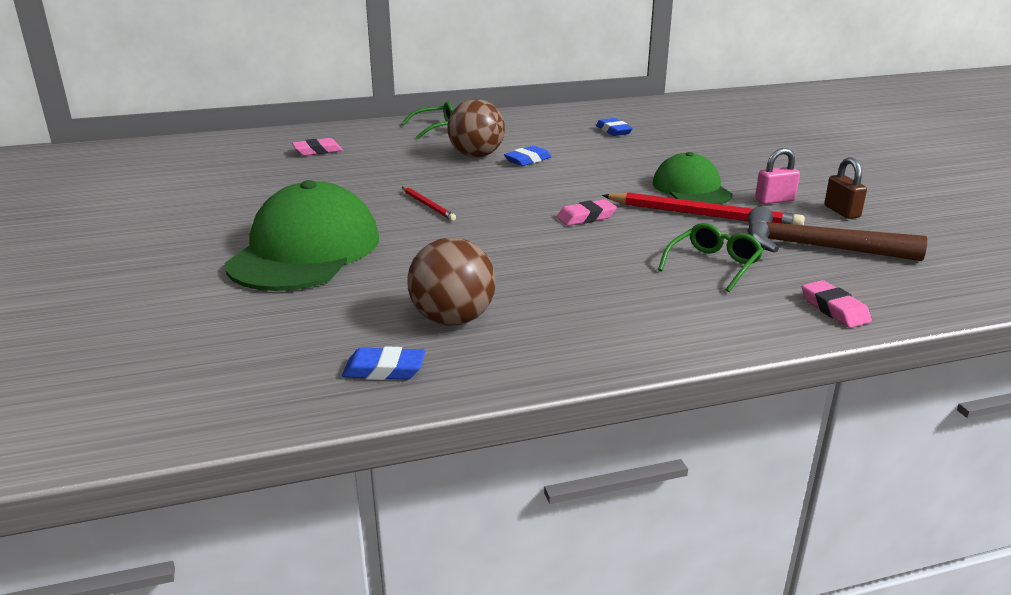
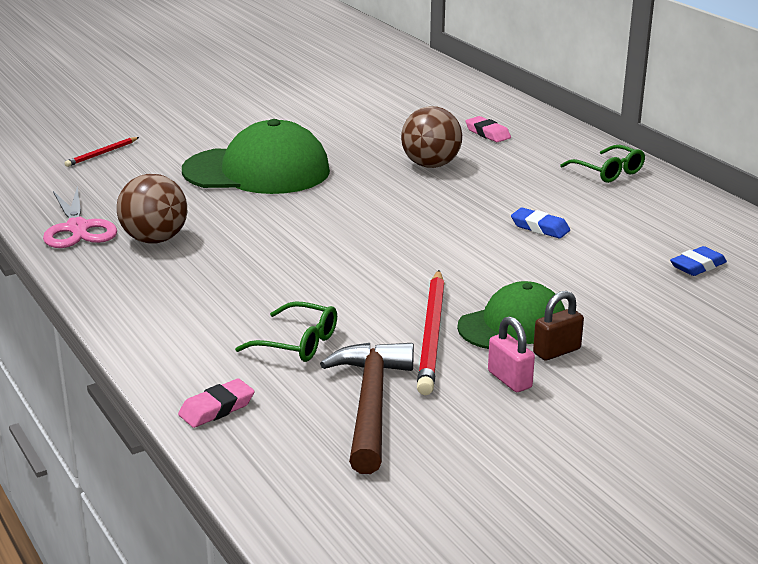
camera: 75 degrees right, 0 degrees up
(384, 370) = (77, 228): blue eraser -> pink scissors
(428, 205) = (377, 199): red pencil -> red pencil (102, 154)
(476, 156) = (533, 201): brown ball -> brown ball (430, 165)
(586, 217) = (389, 272): pink eraser -> none
(842, 211) = (498, 427): brown padlock -> brown padlock (556, 351)

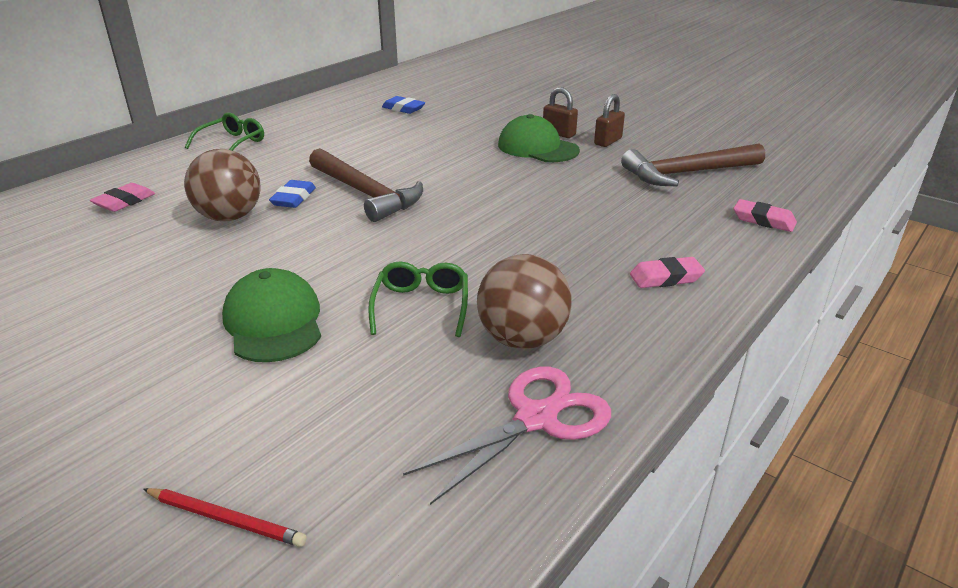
camera: 110 degrees left, 5 degrees up
(170, 314) = (666, 278): none -> pink eraser
(257, 171) = (274, 322): green cap -> green cap, size x0.62
(298, 343) = (643, 211): green glasses -> green glasses (421, 306)
(432, 335) = (577, 169): red pencil -> none
(441, 217) = (366, 194): none -> brown hammer
(509, 380) = (608, 141): pink padlock -> brown padlock
(540, 228) = (366, 156): blue eraser -> blue eraser (293, 198)

